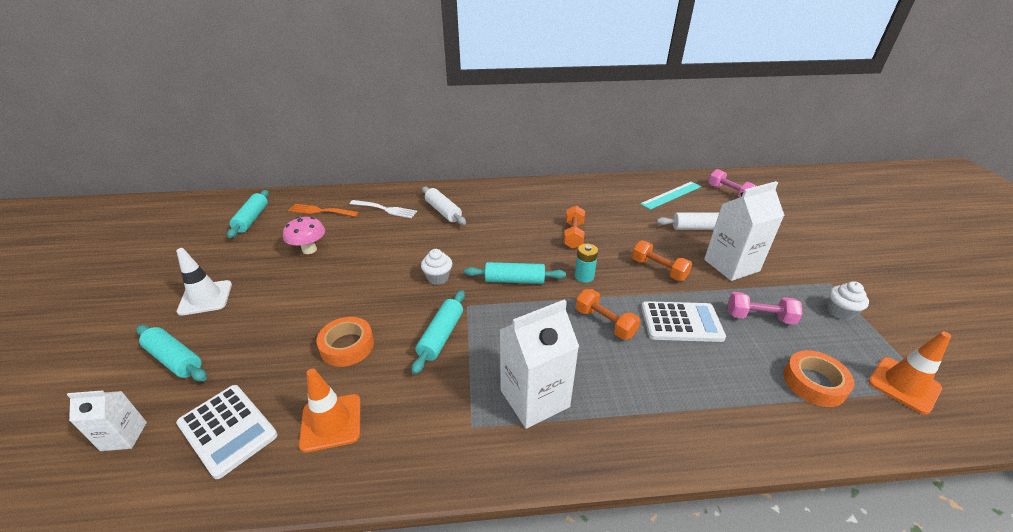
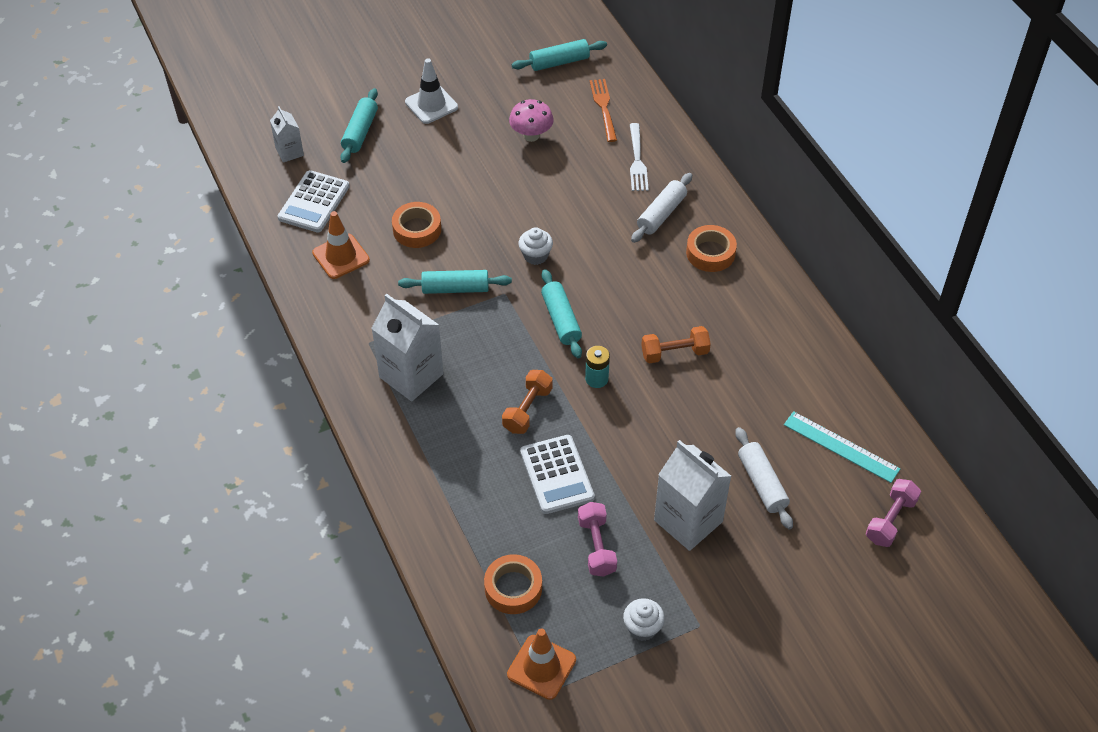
camera: 70 degrees right, 15 degrees up
(492, 201) = (710, 253): none -> orange tape
(658, 269) = (643, 447): orange dumbbell -> none

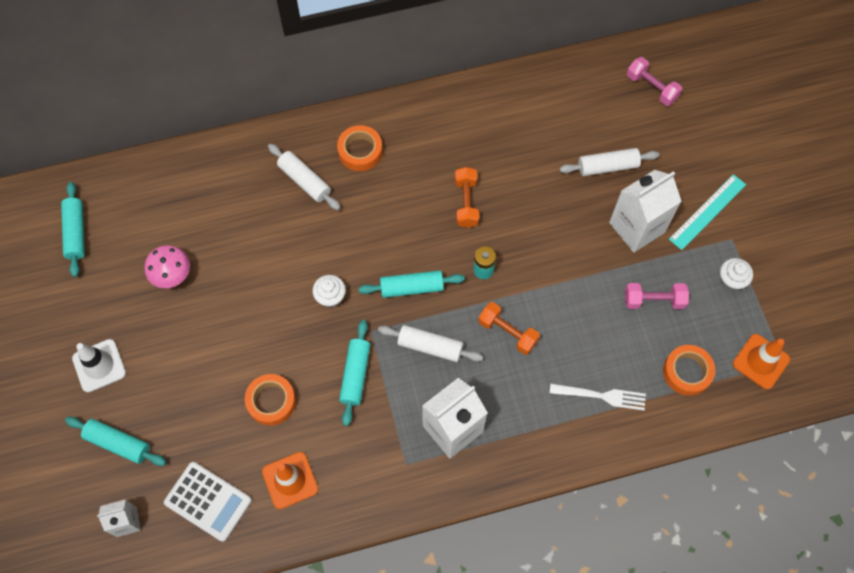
camera: 80 degrees left, 15 degrees up
(497, 344) = (430, 346): none -> white rolling pin
(556, 475) = (579, 319): white calculator -> none
(604, 108) = (154, 203): orange fork -> none
(637, 160) = (231, 188): white fork -> white fork (601, 396)
(841, 446) = (580, 103): turquoise ruler -> turquoise ruler (707, 211)

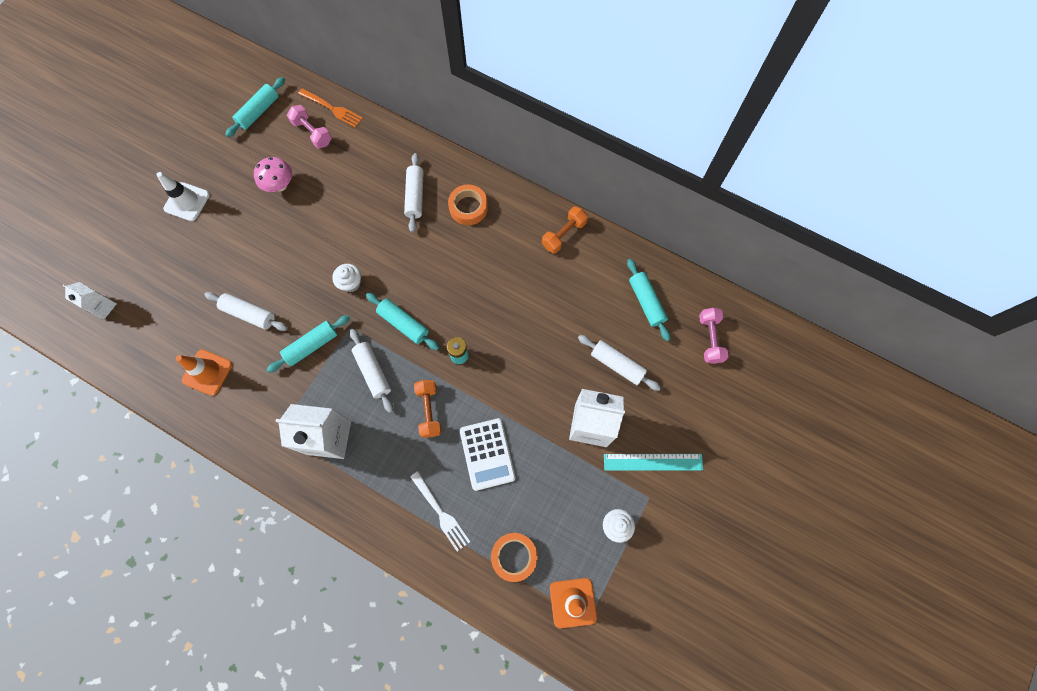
camera: 45 degrees right, 5 degrees up
(118, 443) = (147, 257): turquoise rolling pin -> turquoise rolling pin (646, 302)
(144, 172) = (332, 108): none -> orange fork
(208, 501) = (153, 339): white calculator -> white calculator (487, 454)
(271, 401) = (249, 314): orange tape -> white rolling pin
(466, 203) = (497, 301): orange dumbbell -> orange dumbbell (564, 234)
(653, 300) = (546, 485): pink dumbbell -> pink dumbbell (312, 133)

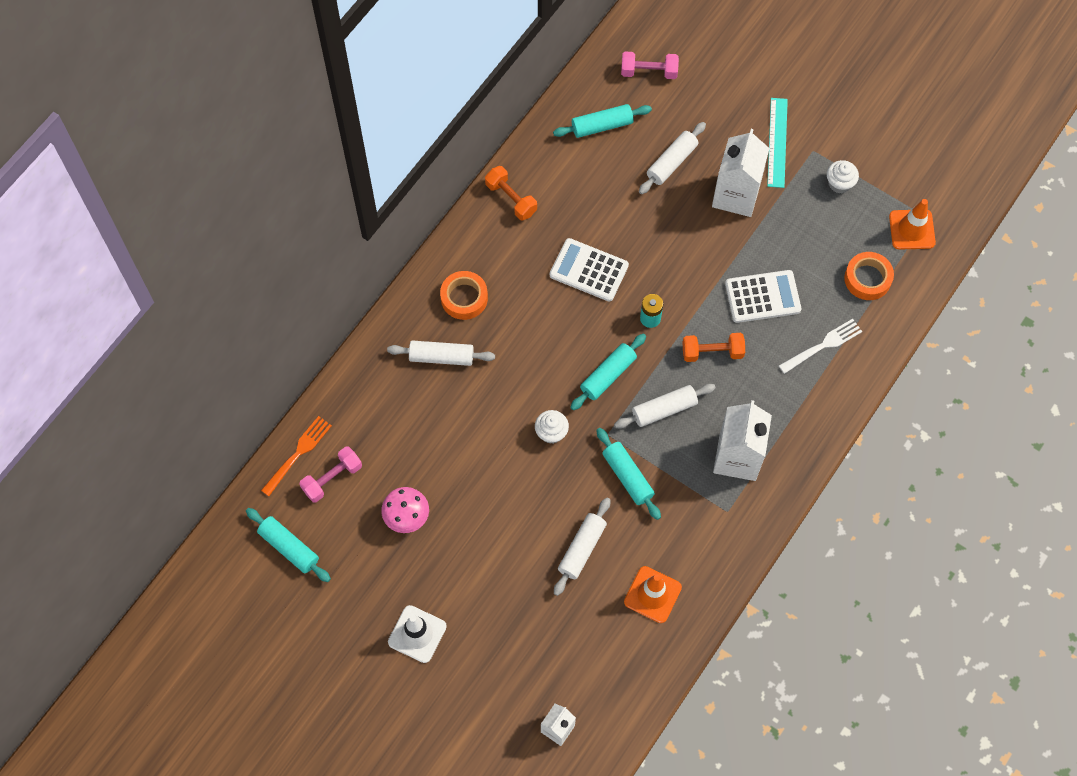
camera: 85 degrees left, 5 degrees down
(501, 301) = (589, 270): none -> white calculator

